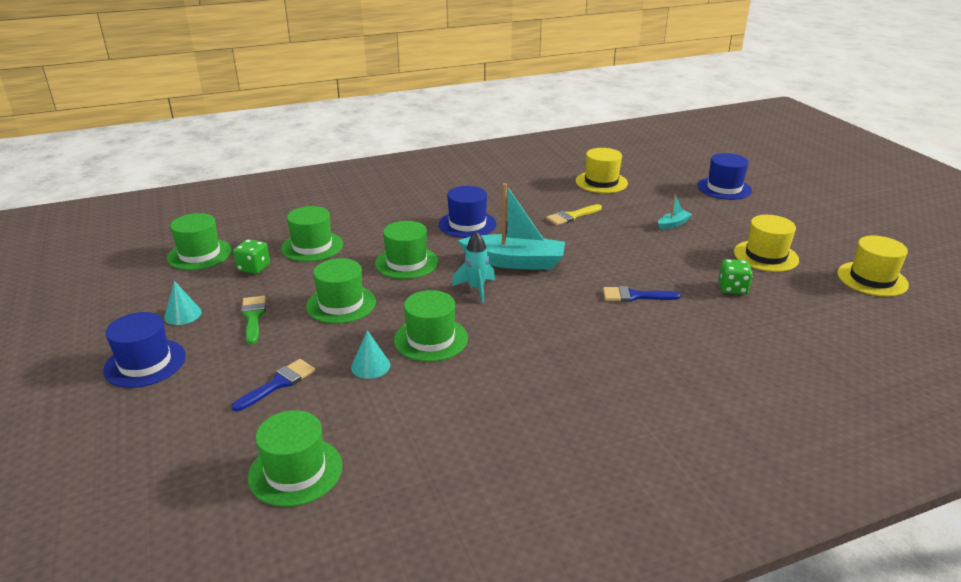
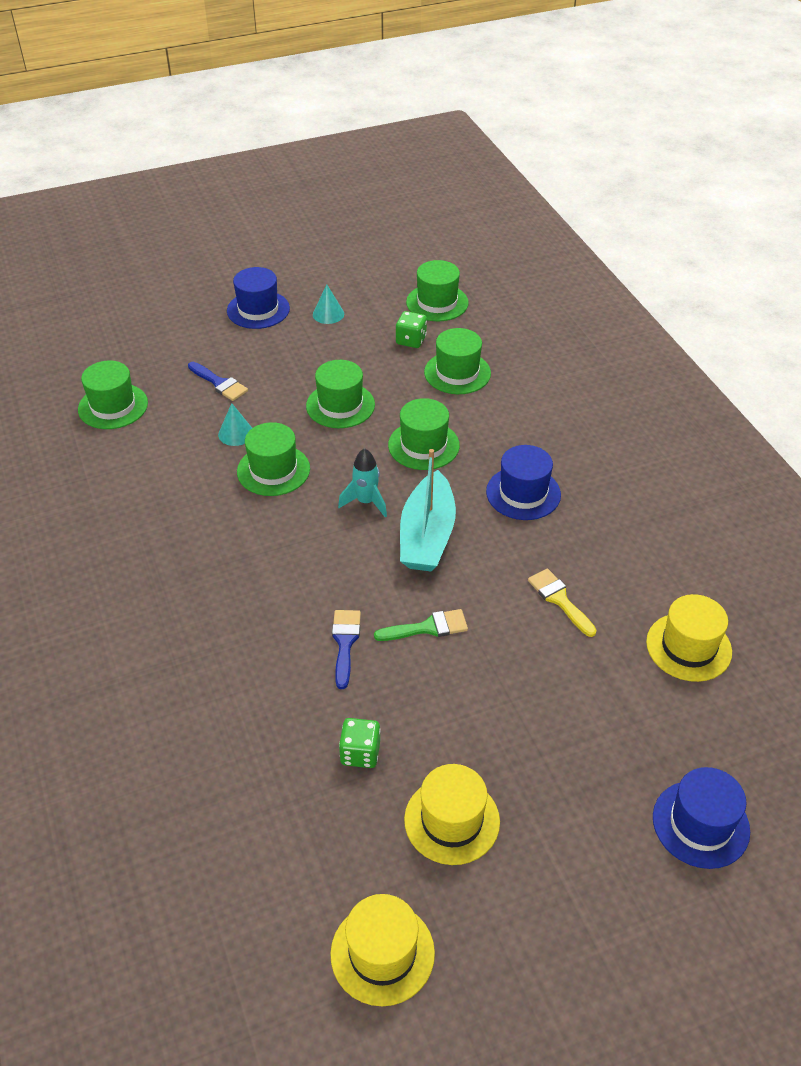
camera: 90 degrees right, 15 degrees up
(253, 317) = (321, 354): green brush -> green brush (428, 627)
(673, 224) = (548, 719): turquoise boat -> none

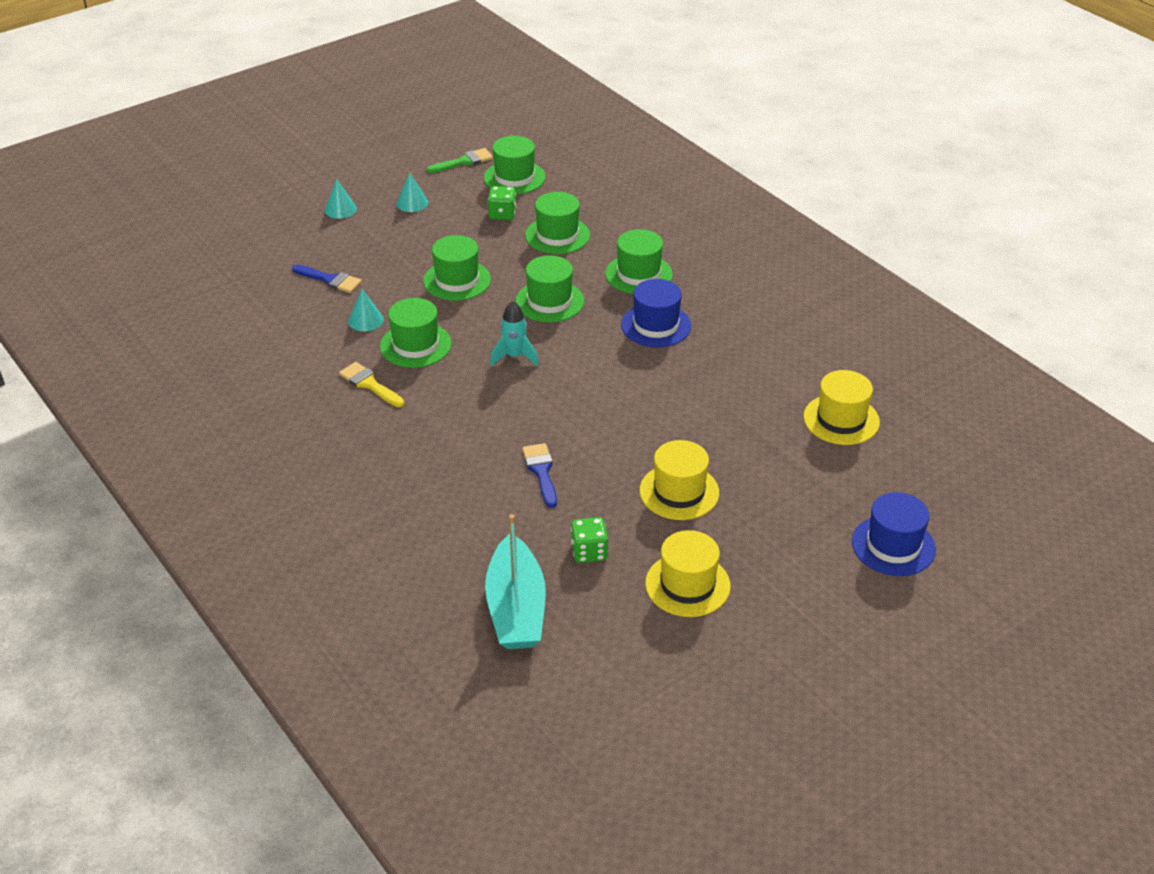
camera: 15 degrees left, 5 degrees down
(113, 406) = (231, 316): green hat -> green hat (638, 274)
(258, 310) = (340, 209): blue hat -> turquoise cone
(382, 953) = (666, 689): yellow hat -> yellow hat (679, 492)
(427, 535) = (582, 374): turquoise boat -> turquoise boat (516, 608)
(428, 627) = (611, 446): green brush -> green brush (464, 161)
(559, 599) = (718, 404): yellow brush -> yellow brush (369, 384)

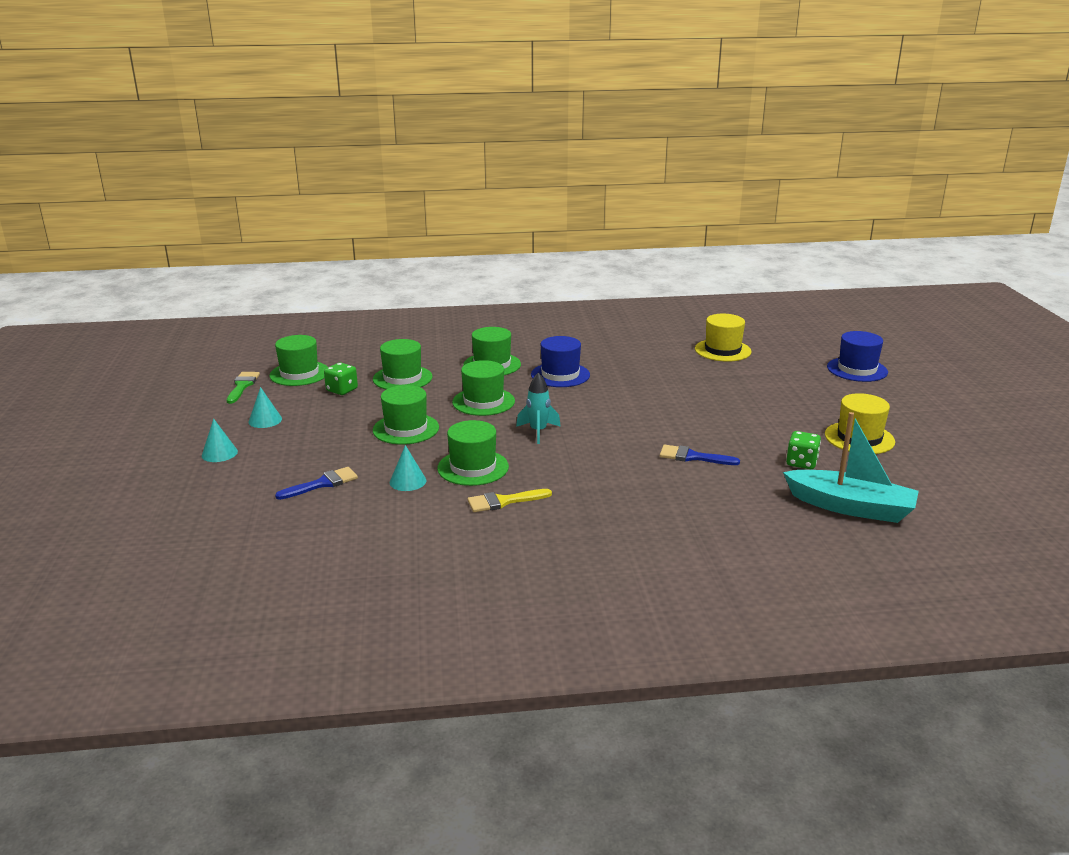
camera: 60 degrees left, 15 degrees down
(679, 492) = (757, 415): yellow hat -> none

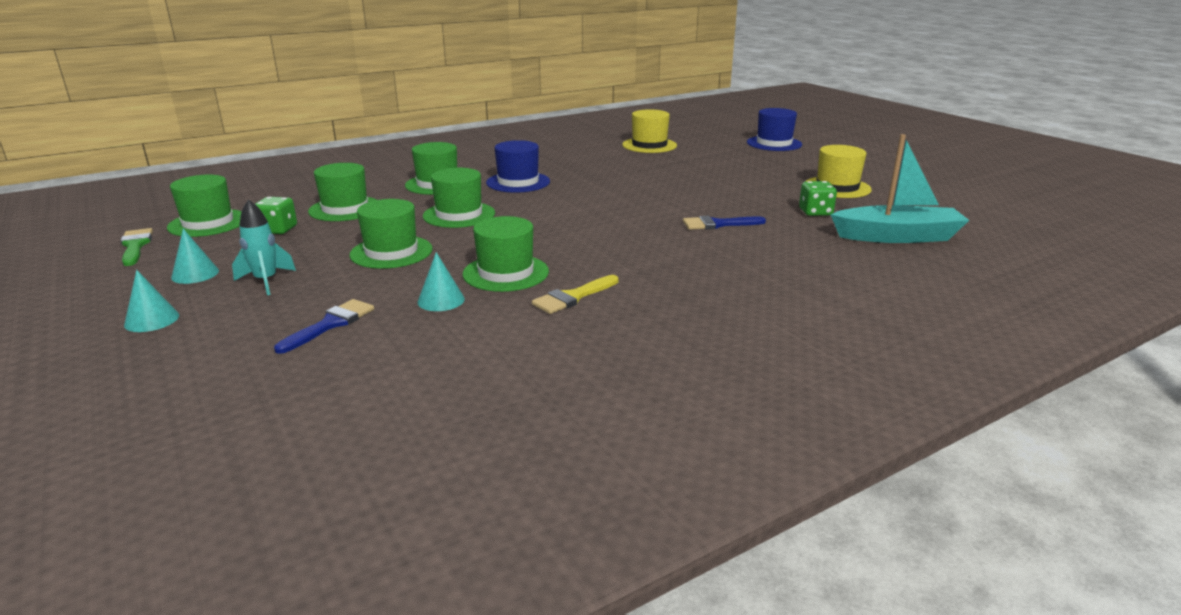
camera: 25 degrees left, 0 degrees up
(538, 432) = (544, 230): turquoise rocket -> turquoise rocket (266, 281)

